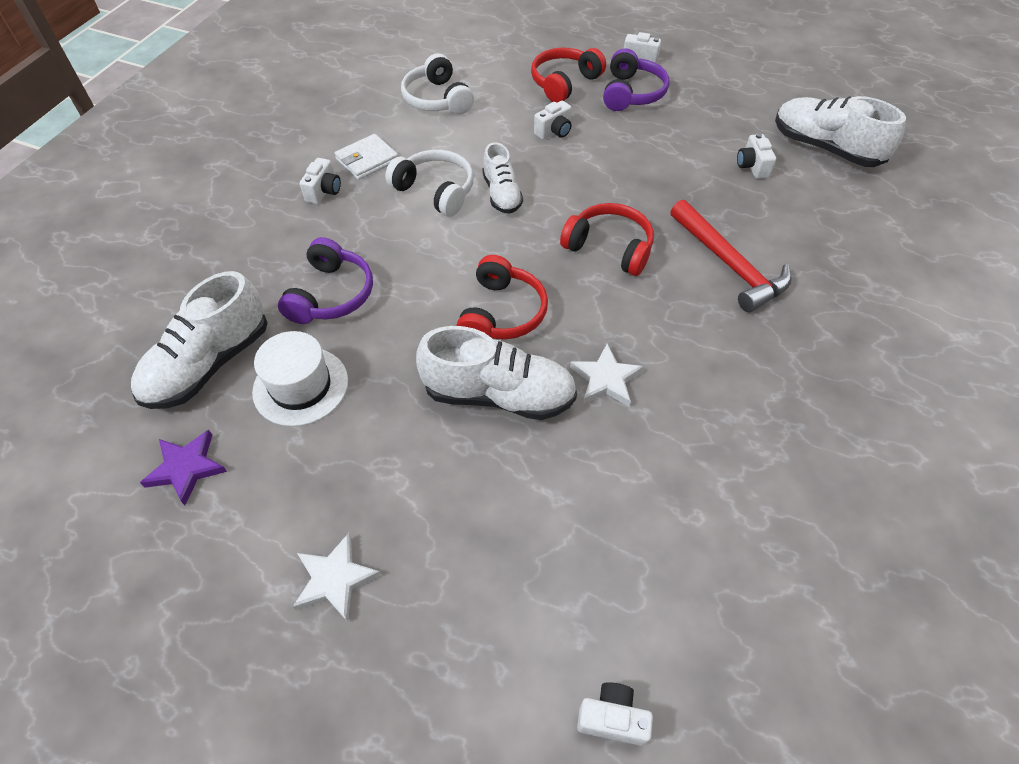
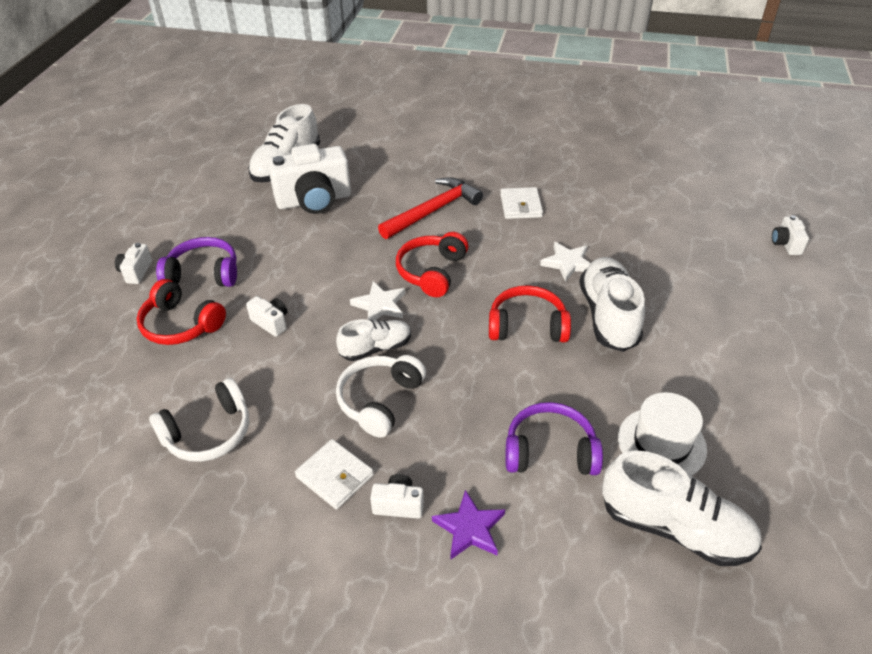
camera: 100 degrees left, 10 degrees down
(186, 468) = (781, 501): purple star -> purple star (469, 528)
(335, 579) = (799, 374): white star -> white star (380, 305)
(739, 356) = (521, 206): none -> white wallet
(752, 166) = (314, 200): white camera -> white camera, size x2.22

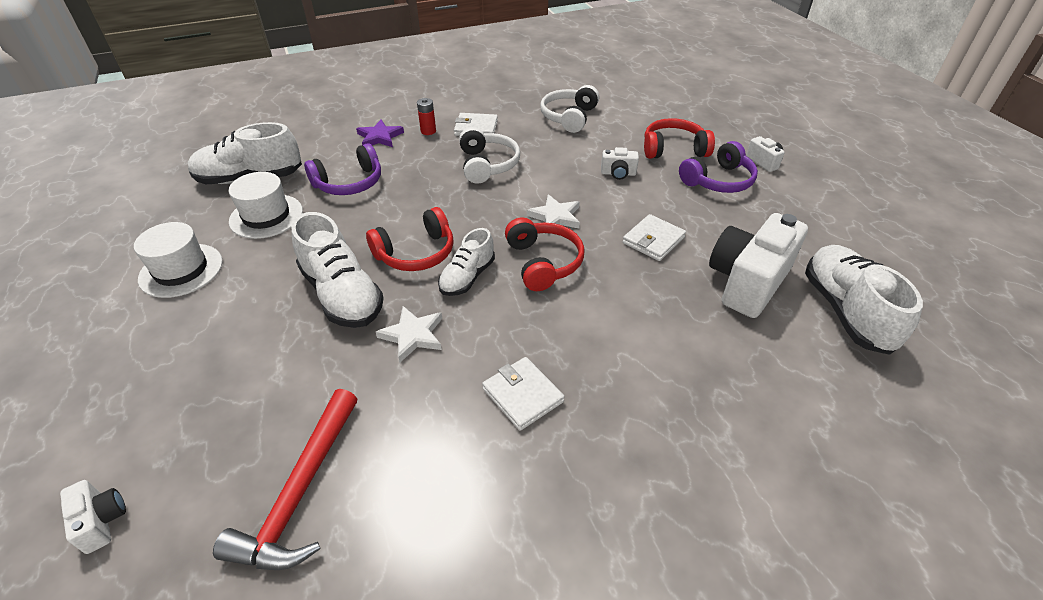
camera: 145 degrees right, 0 degrees up
(331, 251) = (653, 240): none -> white wallet
(376, 348) = (524, 189): white shoe -> white shoe (467, 277)
(398, 505) = (428, 131): white camera -> red battery
(433, 211) = (616, 332): red hammer -> red hammer (300, 492)
(757, 408) = (181, 270): none -> white hat

